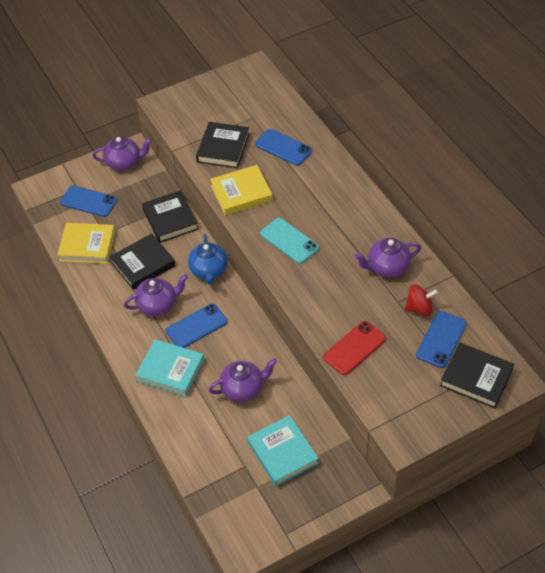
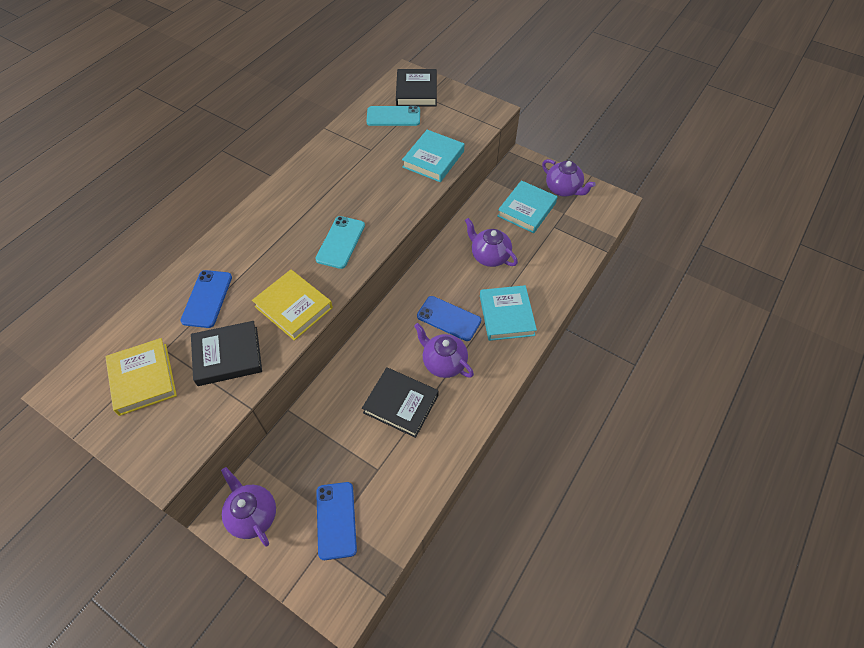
camera: 120 degrees left, 5 degrees up
(87, 246) = (404, 478): yellow book -> yellow book (143, 379)
(170, 219) = (326, 410): black book -> none
(209, 271) = (378, 339): blue teapot -> none
(354, 348) = (433, 159): red phone -> turquoise book
(387, 267) = (337, 167): purple teapot -> purple teapot (563, 189)
(419, 308) = (370, 136): red spinning top -> none
(441, 339) = (393, 116): blue phone -> turquoise phone

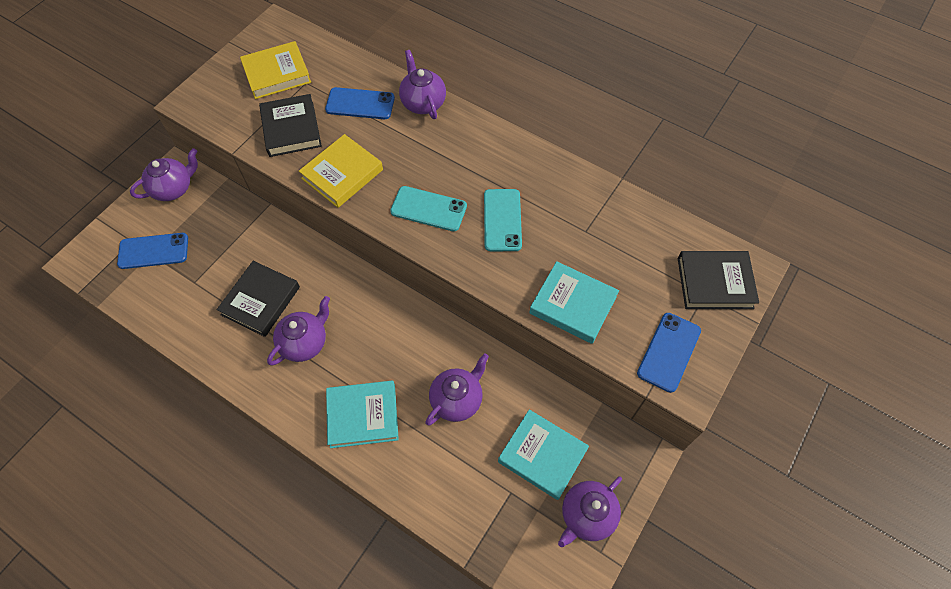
camera: 90 degrees right, 5 degrees up
(218, 249) = (423, 103): none -> purple teapot
(393, 116) = (654, 255): turquoise phone -> turquoise phone (502, 220)
(449, 318) = (363, 349): blue phone -> blue phone (669, 352)

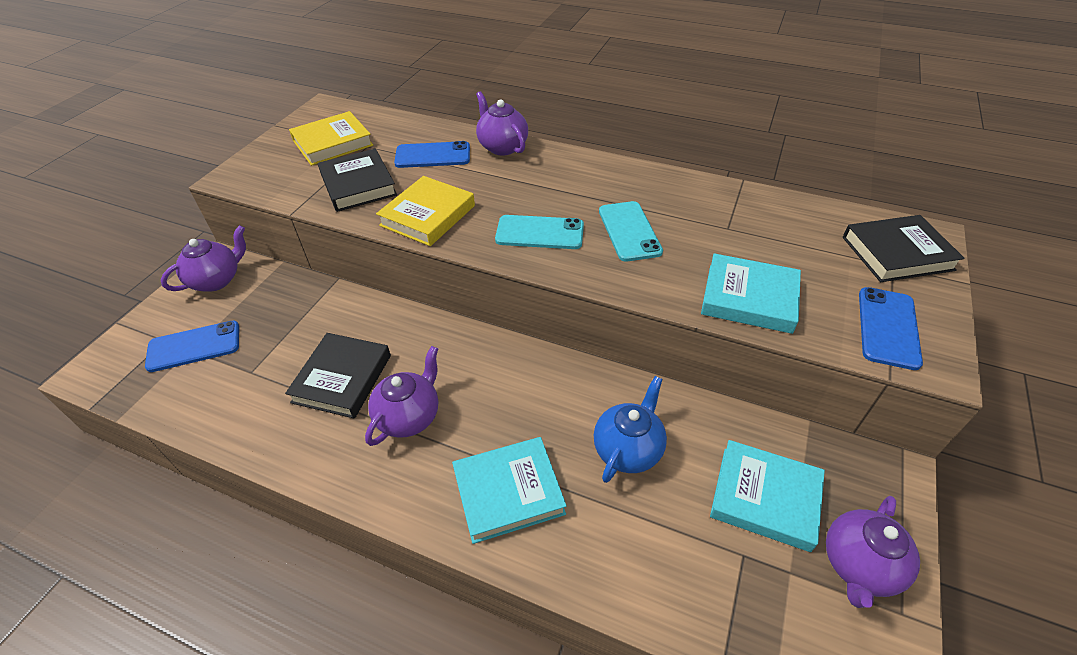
camera: 10 degrees left, 15 degrees down
(457, 400) = (628, 449): purple teapot -> blue teapot

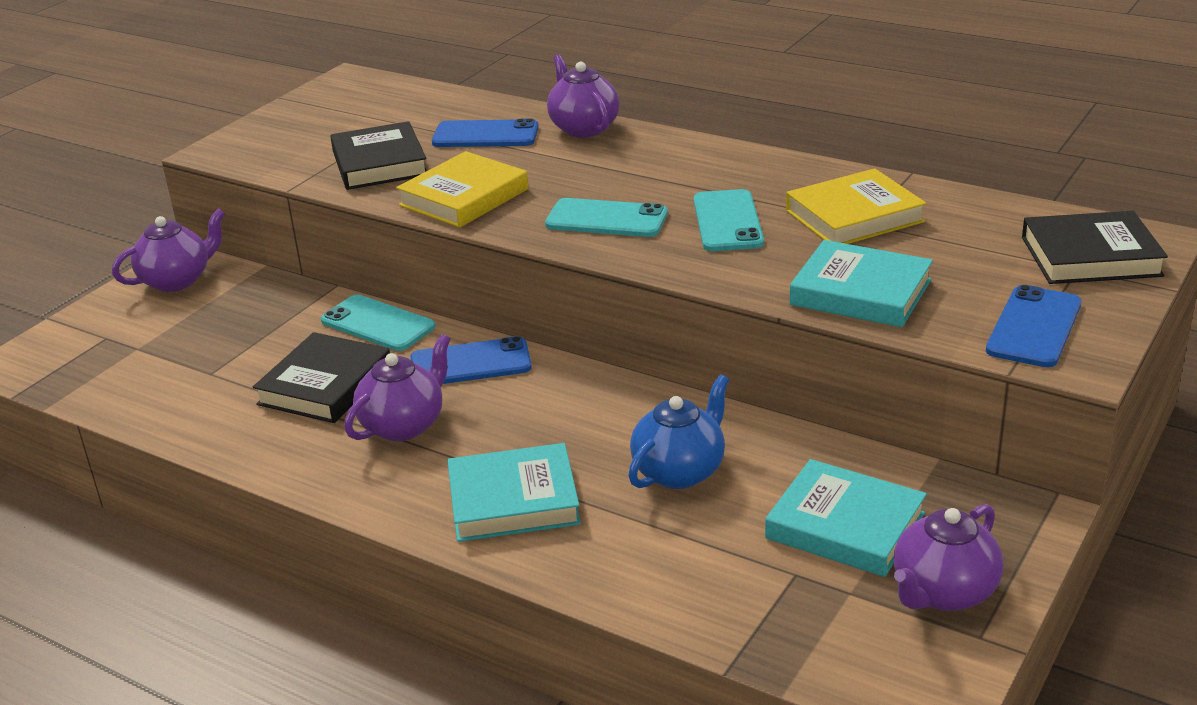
camera: 10 degrees right, 15 degrees down
(194, 346) = (142, 345): blue phone -> blue phone (470, 363)
(332, 143) = (353, 118): yellow book -> yellow book (854, 216)
(374, 314) = (378, 324): none -> turquoise phone

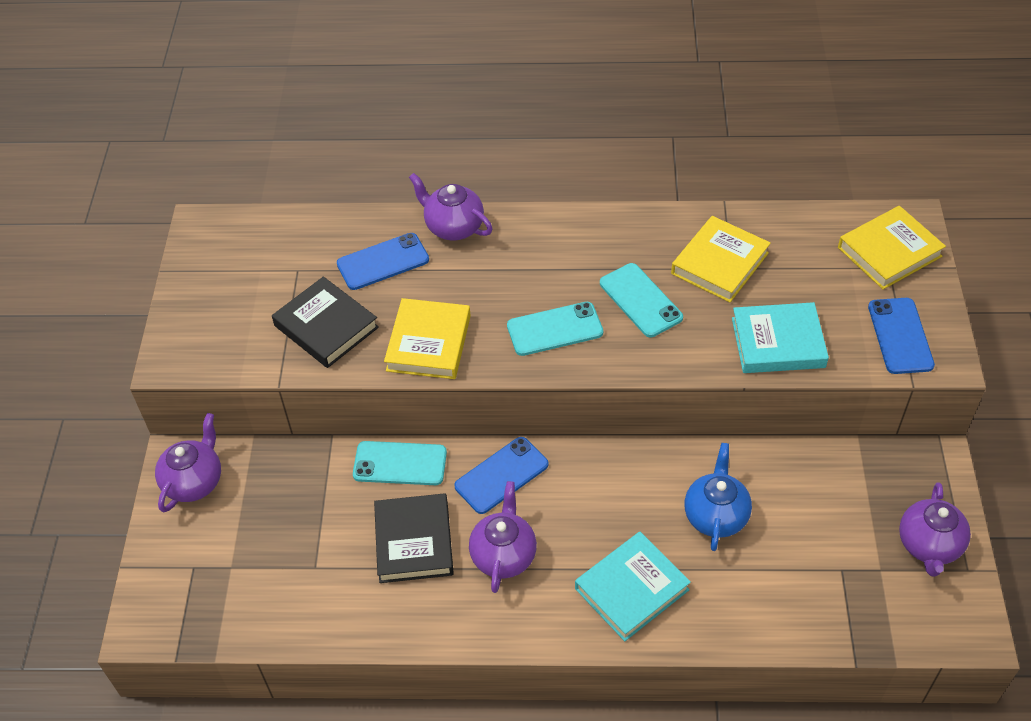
camera: 30 degrees left, 20 degrees up
(845, 526) = (843, 517): turquoise book -> none
(1090, 256) = (889, 252): black book -> yellow book

